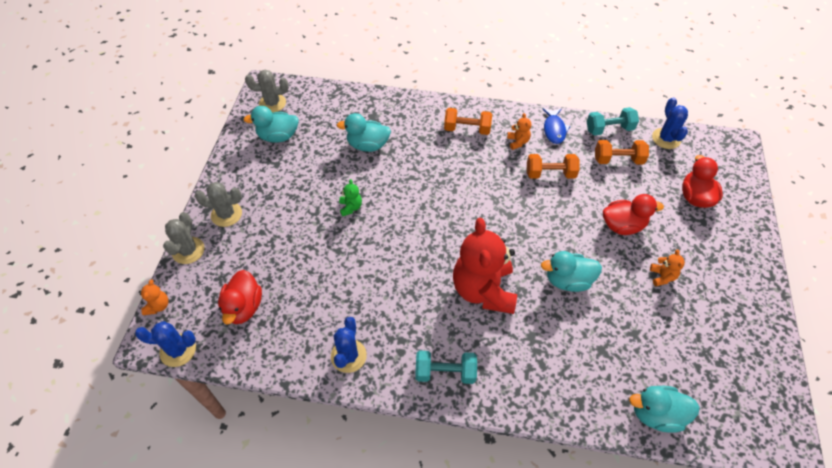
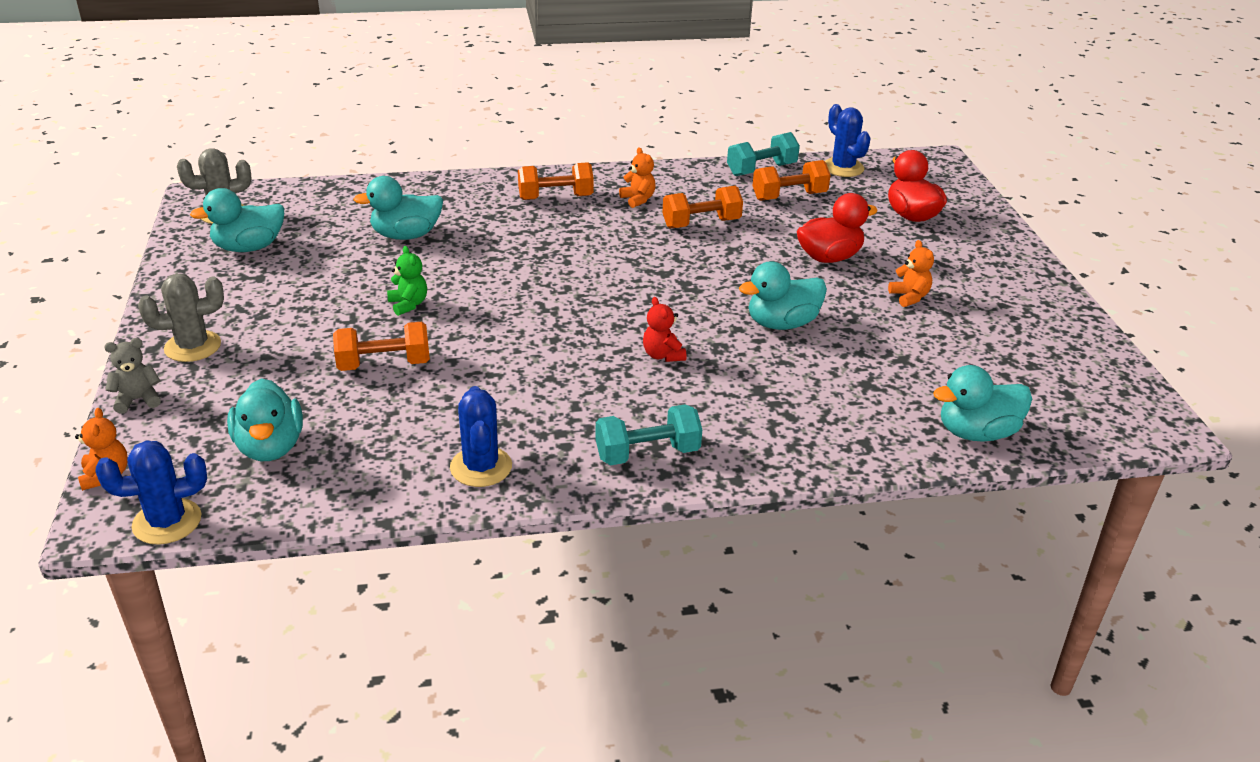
camera: 20 degrees left, 20 degrees down
(188, 250) = (138, 400): grey cactus -> grey teddy bear
(243, 307) = (270, 447): red duck -> turquoise duck
(322, 255) = (384, 364): none -> orange dumbbell
(483, 290) = (663, 355): red teddy bear -> red teddy bear, size x0.40
(554, 129) = (684, 180): blue fish -> none

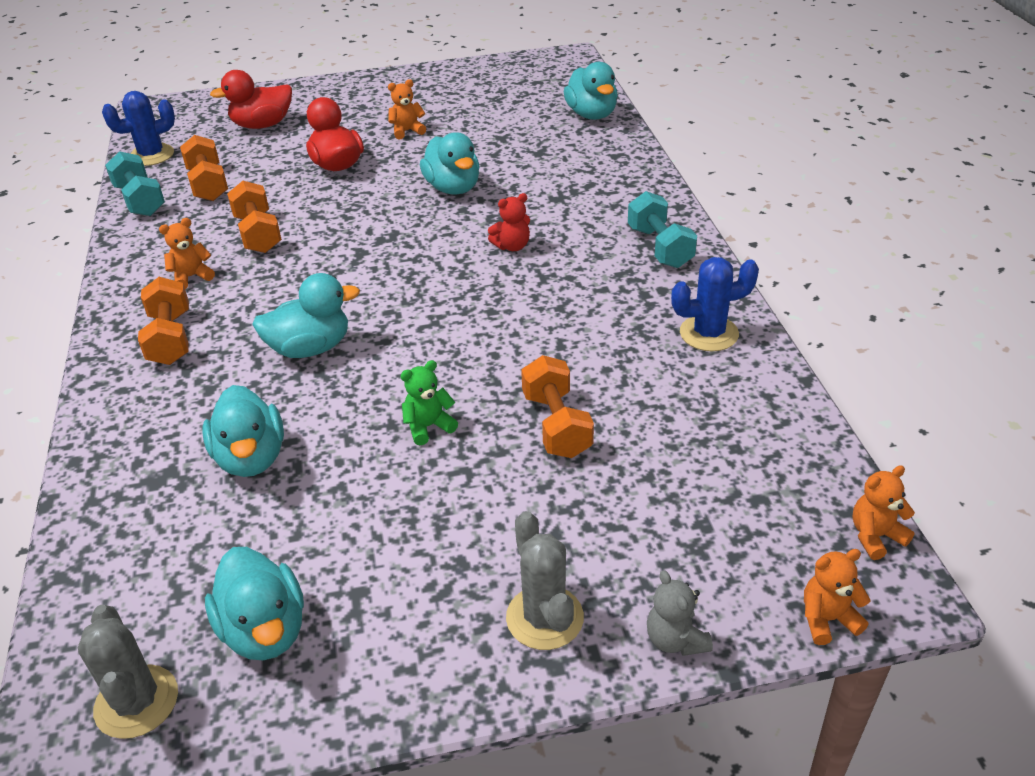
camera: 90 degrees left, 5 degrees up
(167, 522) = (875, 536): blue cactus -> orange teddy bear
(270, 447) = (727, 484): turquoise duck -> turquoise duck (310, 348)

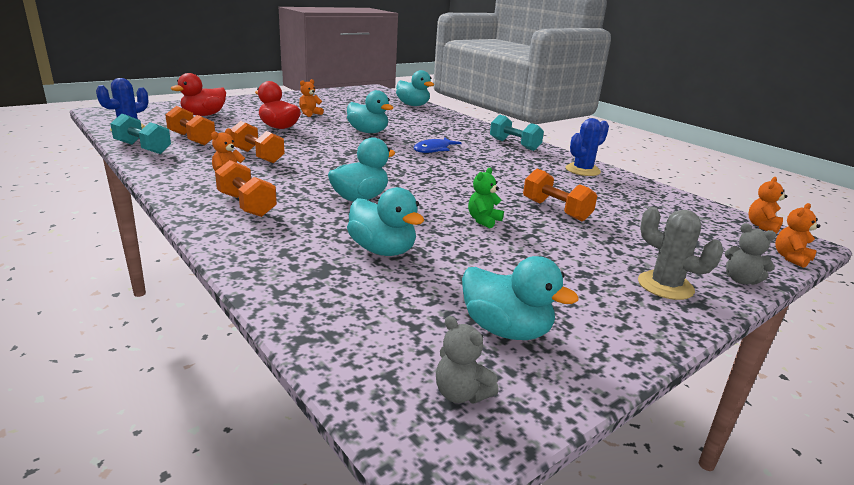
camera: 30 degrees left, 15 degrees down
(136, 702) = (461, 394): grey cactus -> grey teddy bear
(512, 246) = (433, 150): red teddy bear -> blue fish

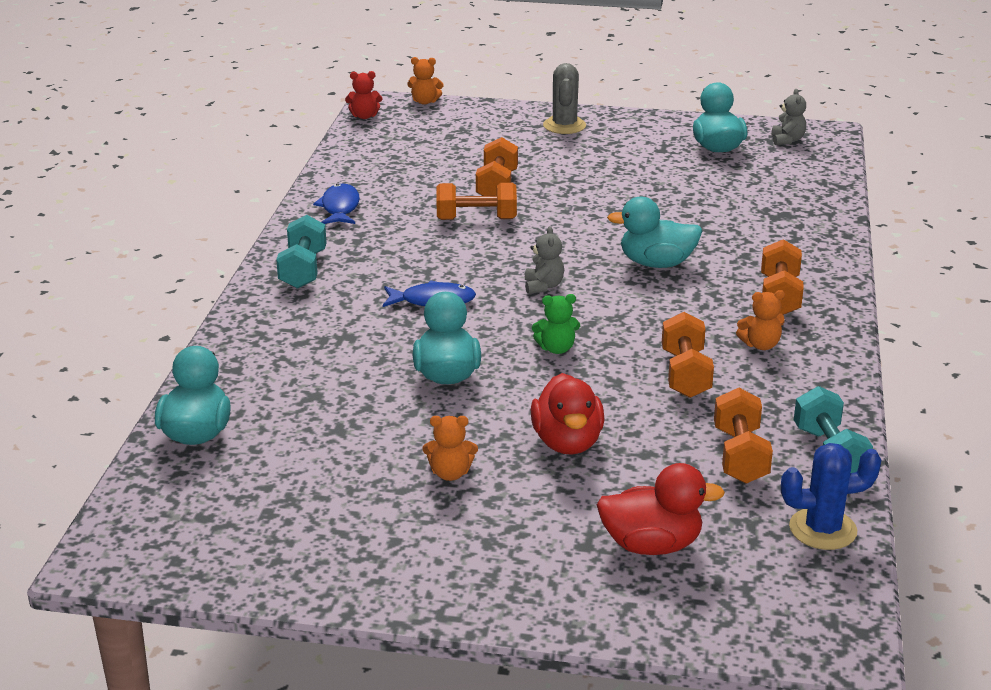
camera: 130 degrees left, 5 degrees up
(382, 250) = (716, 212): turquoise duck -> none
(483, 220) = (585, 202): green teddy bear -> green teddy bear (556, 349)
(511, 187) = (476, 219): none -> orange dumbbell
(582, 170) = (340, 208): blue cactus -> blue fish
(741, 280) = (504, 109): grey teddy bear -> grey teddy bear (543, 286)
(762, 226) = (364, 116): orange teddy bear -> red teddy bear

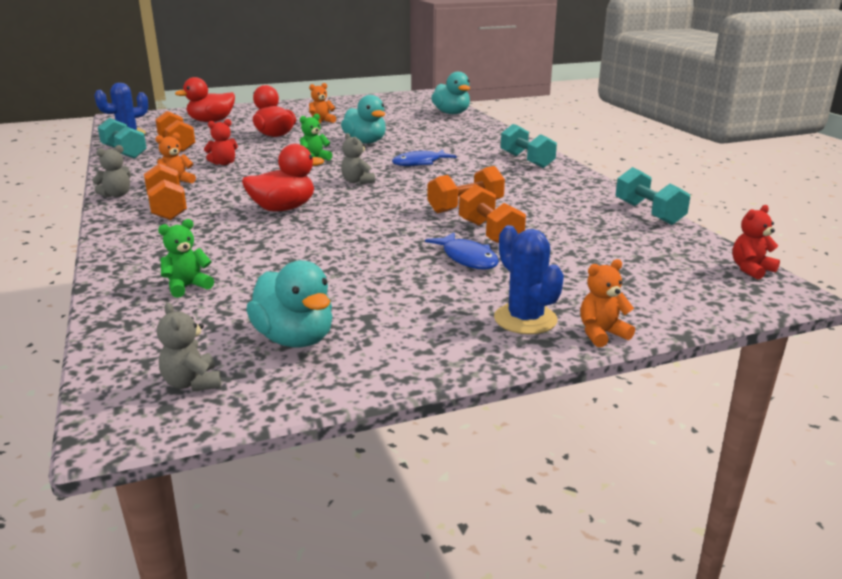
camera: 150 degrees right, 5 degrees down
(330, 171) = (648, 213): none -> turquoise dumbbell
(340, 208) = (581, 192): blue fish -> blue fish (467, 258)
(425, 101) = (740, 307): orange teddy bear -> orange teddy bear (601, 334)
(564, 126) = (525, 319): grey cactus -> blue cactus
(656, 263) = (283, 209): turquoise duck -> red duck
(685, 374) = (223, 163): orange dumbbell -> red teddy bear
(777, 199) = (187, 287): none -> green teddy bear
(837, 337) = (117, 195): none -> grey teddy bear

